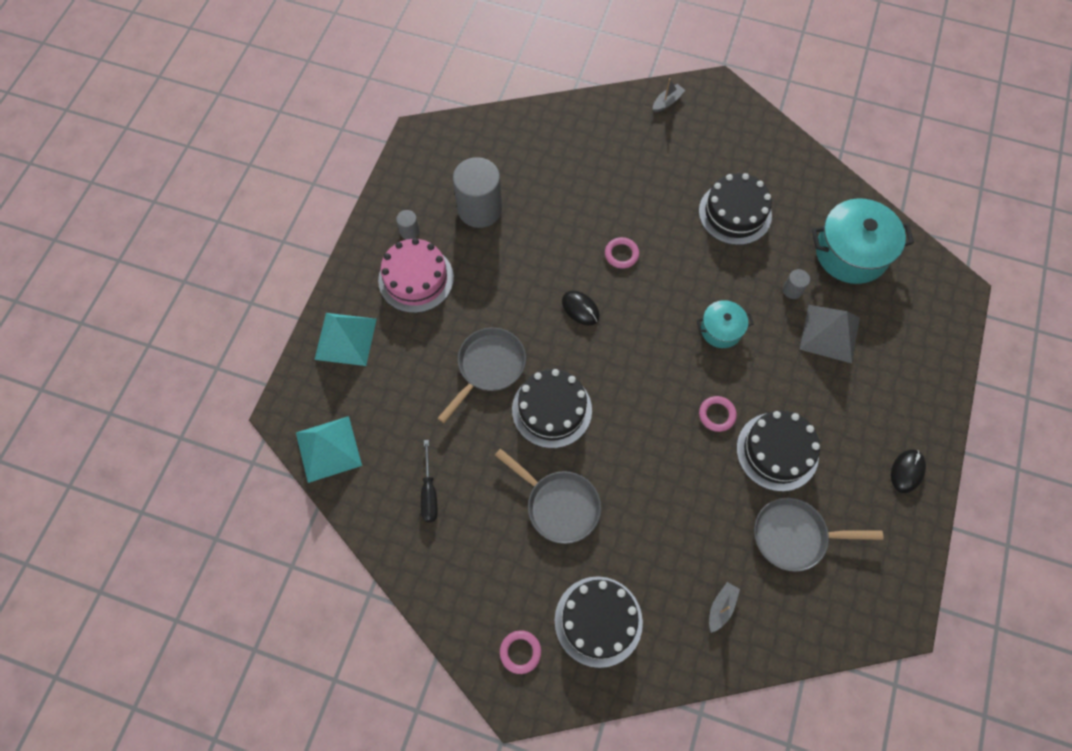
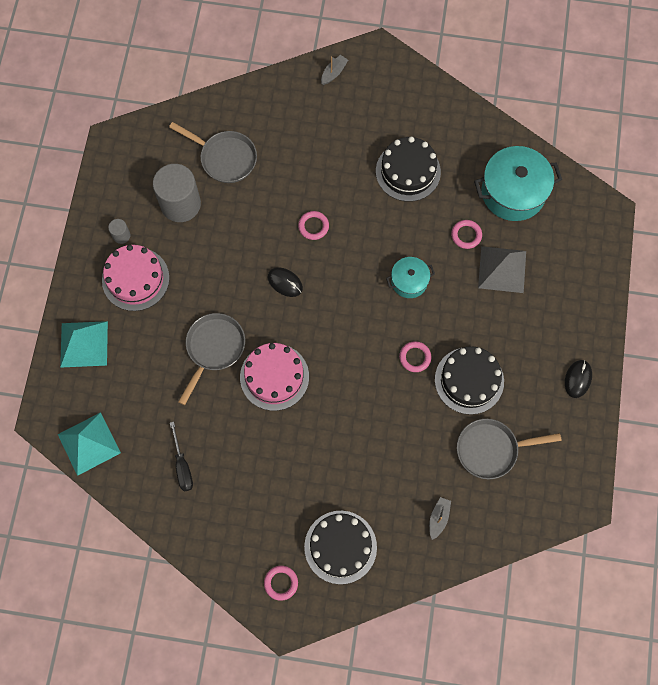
camera: 10 degrees left, 5 degrees up
(552, 409) = (274, 377): black cake -> pink cake
(559, 505) = (293, 458): grey pan -> grey pan (225, 158)
(792, 290) = (466, 235): grey cylinder -> pink ring

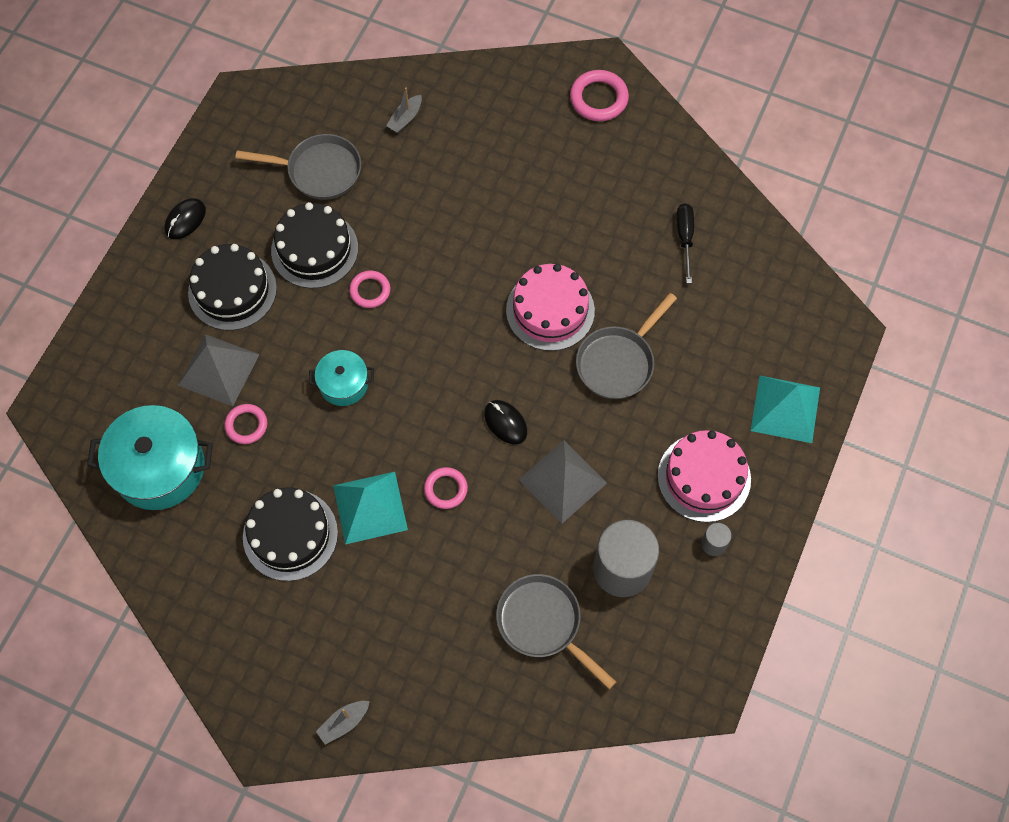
camera: 165 degrees left, 5 degrees down
(89, 443) = (794, 289): turquoise pyramid -> turquoise pyramid (370, 507)
(234, 252) = (562, 481): none -> grey pyramid
(281, 583) = (599, 98): pink ring -> pink ring, size x1.52
(340, 547) = (523, 116): black cake -> black cake (232, 290)

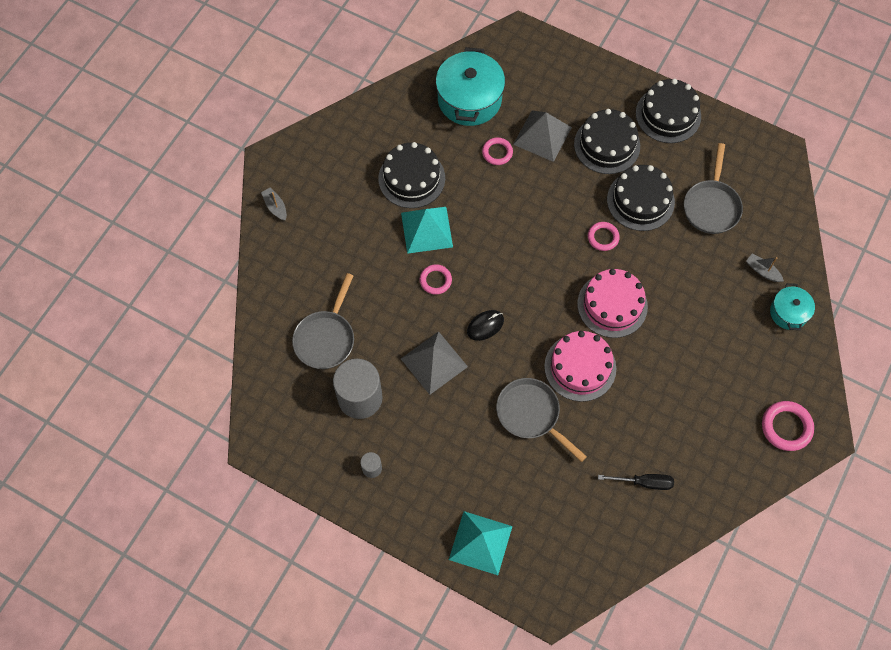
camera: 95 degrees right, 0 degrees up
(185, 220) = (668, 114): black mouse -> black cake
(343, 384) = (525, 216): turquoise pot -> turquoise pot (788, 312)
(543, 623) = (326, 338): grey pan -> grey pan turned 150 degrees clockwise
(704, 477) = (427, 468): pink cake -> pink cake (612, 305)

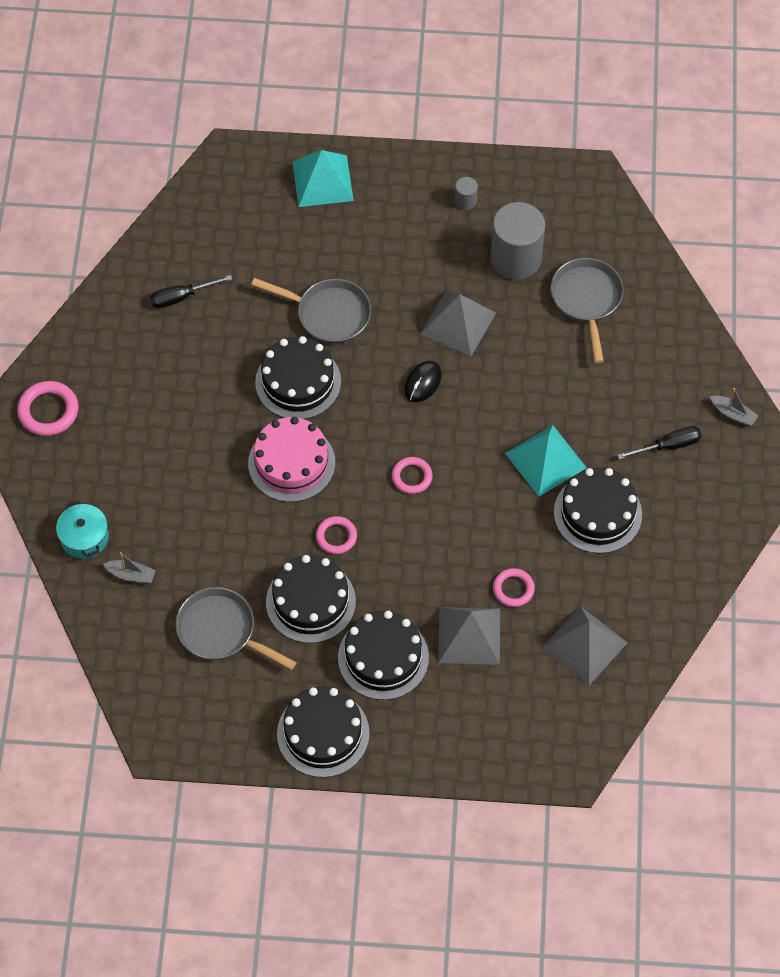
camera: 155 degrees right, 5 degrees down
(334, 203) = (668, 446): none -> black screwdriver
(435, 280) = (503, 408): pink ring -> pink ring (412, 477)
(469, 99) = (584, 645): turquoise pot -> grey pyramid
(580, 367) = (298, 382): pink cake -> black cake
(711, 206) = (221, 631): grey pan -> grey pan turned 45 degrees counterclockwise

